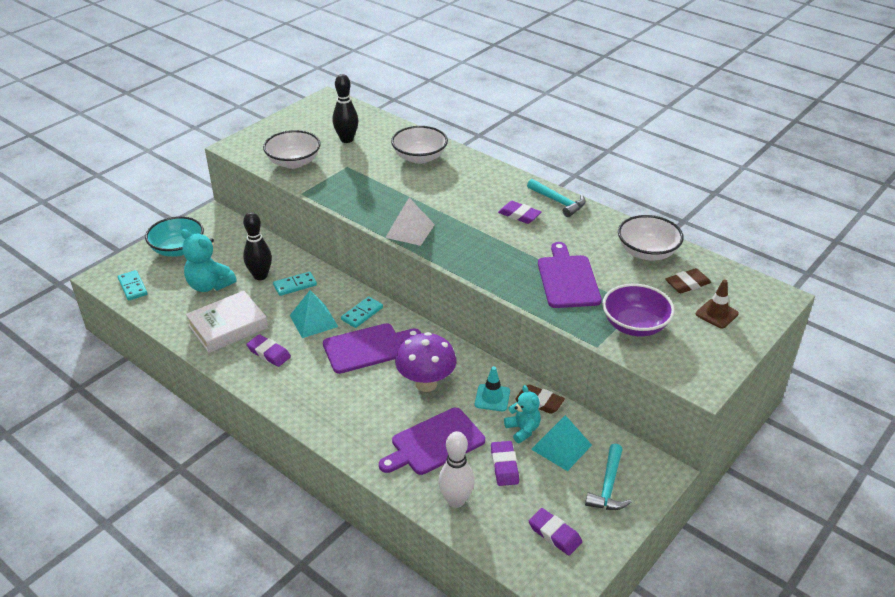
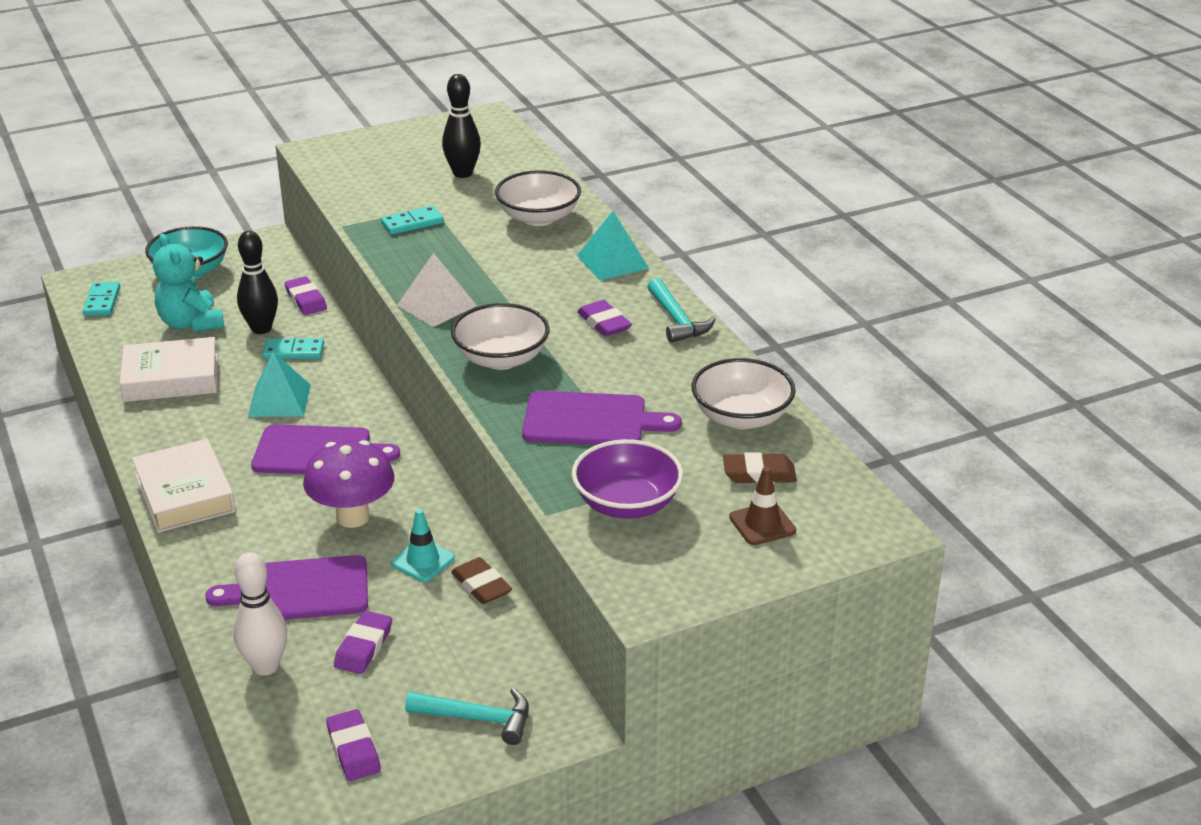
camera: 25 degrees right, 5 degrees down
(269, 353) = (192, 423): purple eraser -> purple eraser (306, 300)
(293, 162) = (368, 186): white bowl -> white bowl (501, 358)
(305, 403) = (185, 494): none -> white book
(362, 314) = (347, 409): turquoise domino -> turquoise domino (412, 223)
(523, 430) = (427, 612): turquoise teddy bear -> none
(561, 447) = (459, 649): turquoise pyramid -> turquoise pyramid (612, 261)
(568, 279) = (590, 420): purple cutting board -> purple cutting board turned 75 degrees clockwise
(608, 486) = (478, 718): turquoise hammer -> turquoise hammer turned 120 degrees counterclockwise

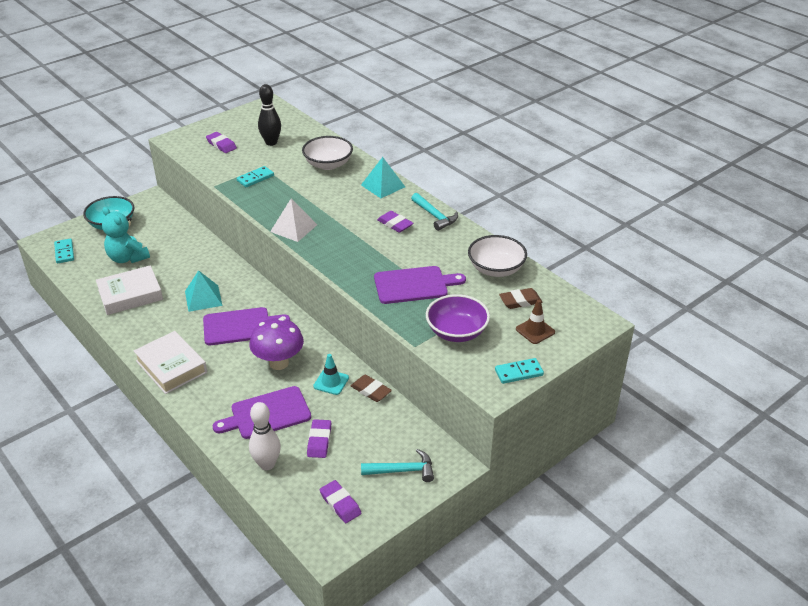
camera: 15 degrees left, 5 degrees up
(261, 329) = (172, 254): black bowling pin -> none
(293, 351) = (198, 266): turquoise domino -> turquoise domino (518, 372)
(306, 300) = (192, 232): purple eraser -> purple eraser (221, 145)
(501, 358) = (346, 255): white bowl -> none

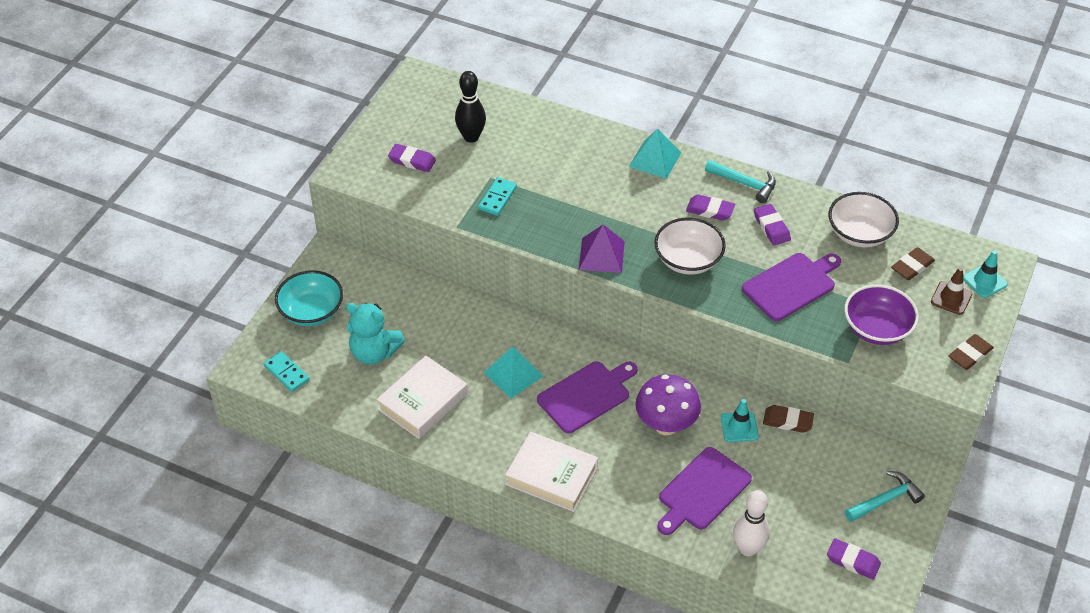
camera: 25 degrees left, 10 degrees up
(293, 228) = (601, 255): white pyramid -> purple pyramid
(319, 441) = (780, 501): purple eraser -> purple eraser (771, 227)
(328, 164) = (567, 148): white bowl -> white bowl (688, 260)
(518, 372) = (970, 354): turquoise domino -> brown eraser
(573, 328) = (984, 281): none -> turquoise traffic cone

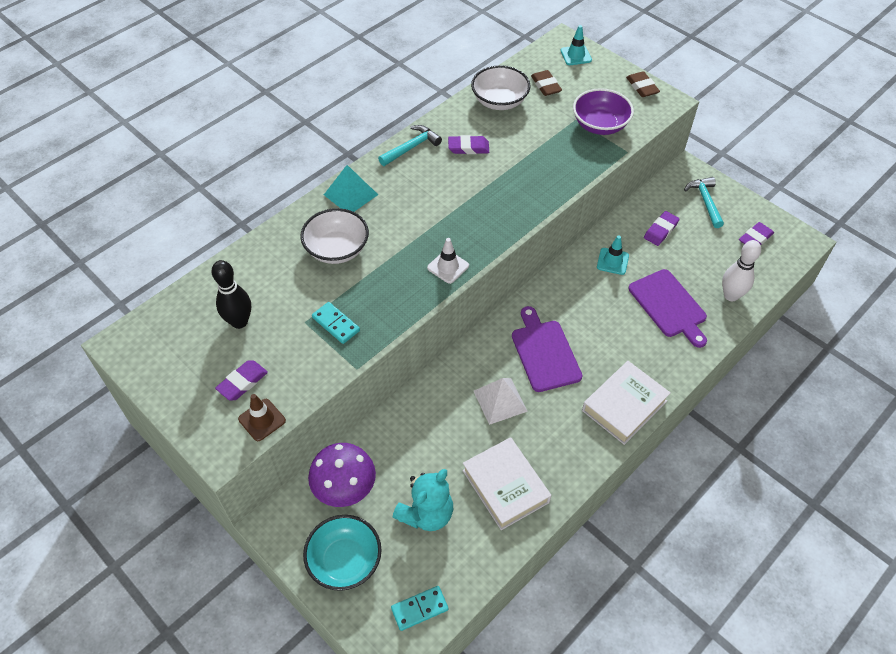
camera: 70 degrees left, 5 degrees up
(513, 374) = (500, 401): turquoise pyramid -> white pyramid
(601, 255) = (448, 267): purple pyramid -> white traffic cone
(666, 425) = (595, 307): purple mushroom -> purple mushroom (345, 490)
(688, 260) = (481, 210): white bowl -> white bowl (337, 249)
(710, 210) = (430, 178): purple eraser -> purple eraser (661, 230)
(787, 421) = (616, 230): brown eraser -> none
(791, 285) = (536, 157): purple cutting board -> none
(951, 298) = (585, 77): brown traffic cone -> brown traffic cone (262, 420)

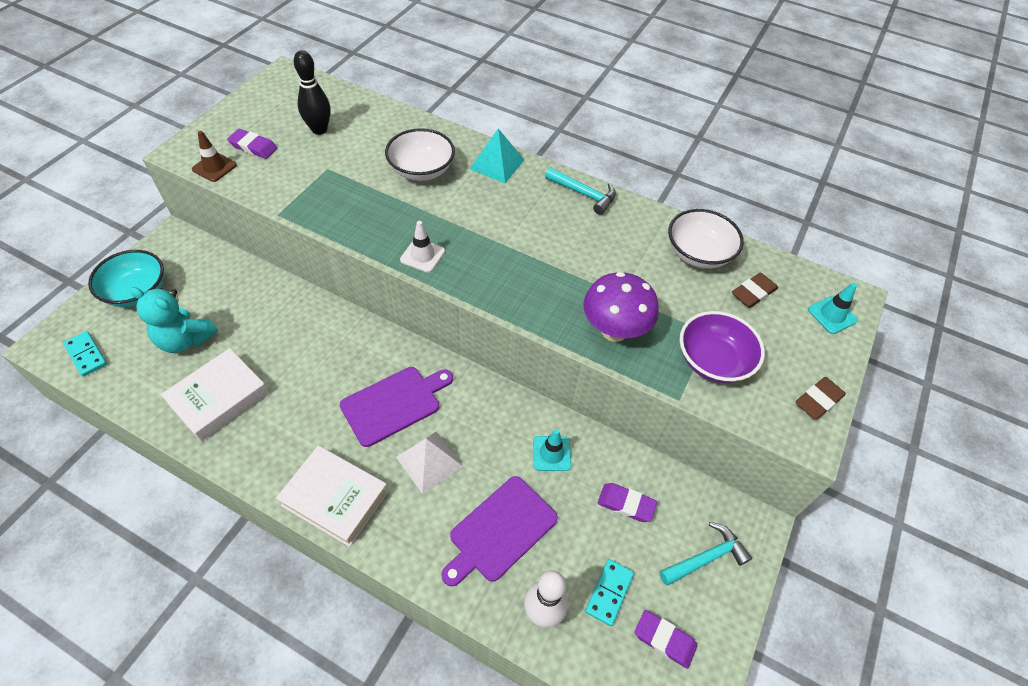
camera: 70 degrees right, 0 degrees up
(336, 324) = (328, 189): turquoise domino -> turquoise domino (609, 593)
(345, 490) = (208, 275): purple mushroom -> purple mushroom (614, 331)
(468, 147) = (606, 240): purple eraser -> none
(500, 401) = (323, 374): white pyramid -> white pyramid (429, 461)

